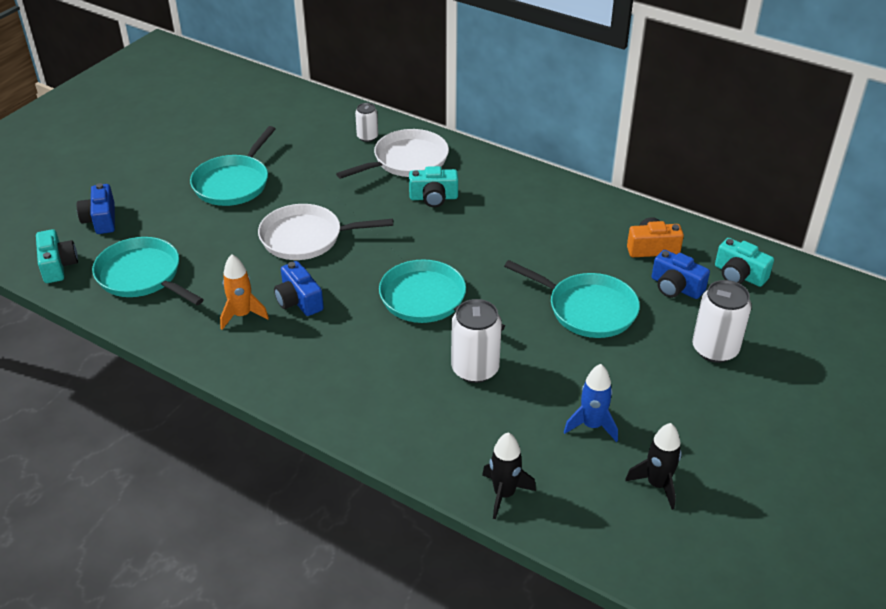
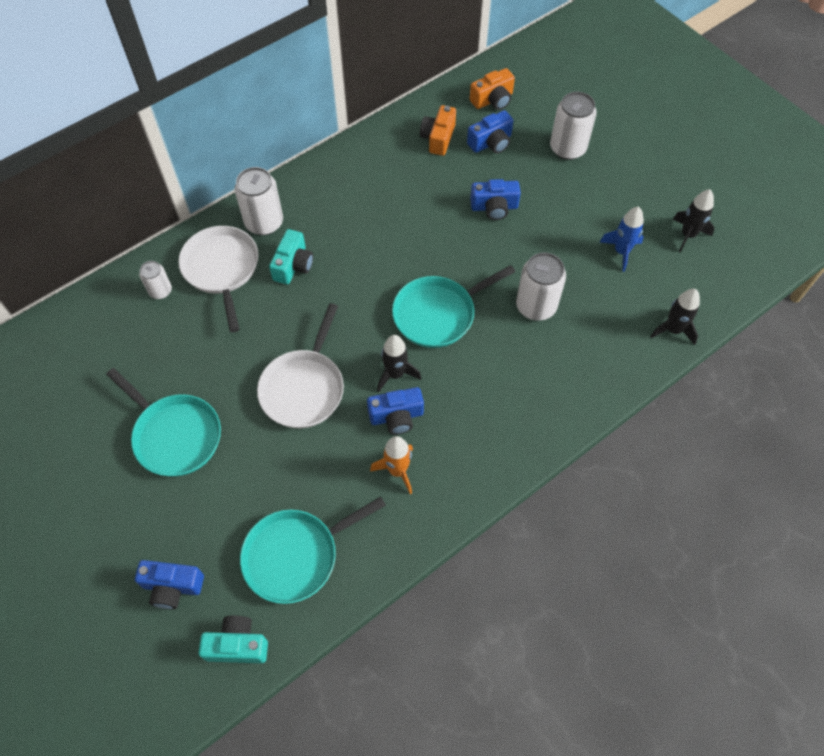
camera: 70 degrees left, 20 degrees up
(345, 289) = (395, 374): none -> black rocket
(471, 169) = (264, 222): none -> white can
(587, 309) = (494, 207): turquoise pan -> blue camera
(739, 275) = (493, 100): turquoise camera -> orange camera

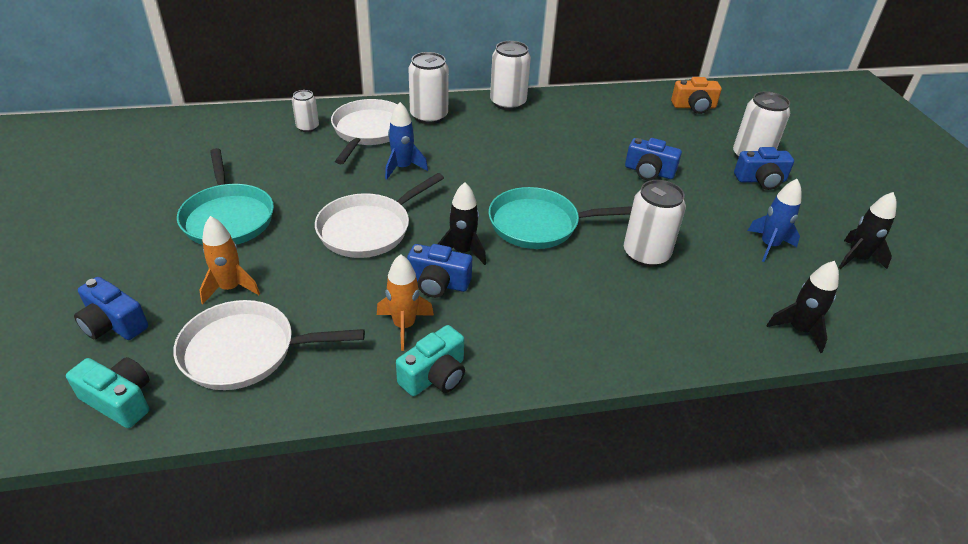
camera: 25 degrees right, 20 degrees down
(237, 505) = (230, 288): none -> orange rocket
(284, 302) = (402, 168): none -> blue rocket
(293, 265) = (430, 148): turquoise camera -> turquoise camera (435, 375)
(296, 555) = (245, 351): turquoise pan -> white pan
(325, 170) = (508, 103): none -> white can
(438, 138) = (625, 114): orange camera -> none
(491, 142) = (674, 131): blue camera -> blue camera (761, 180)

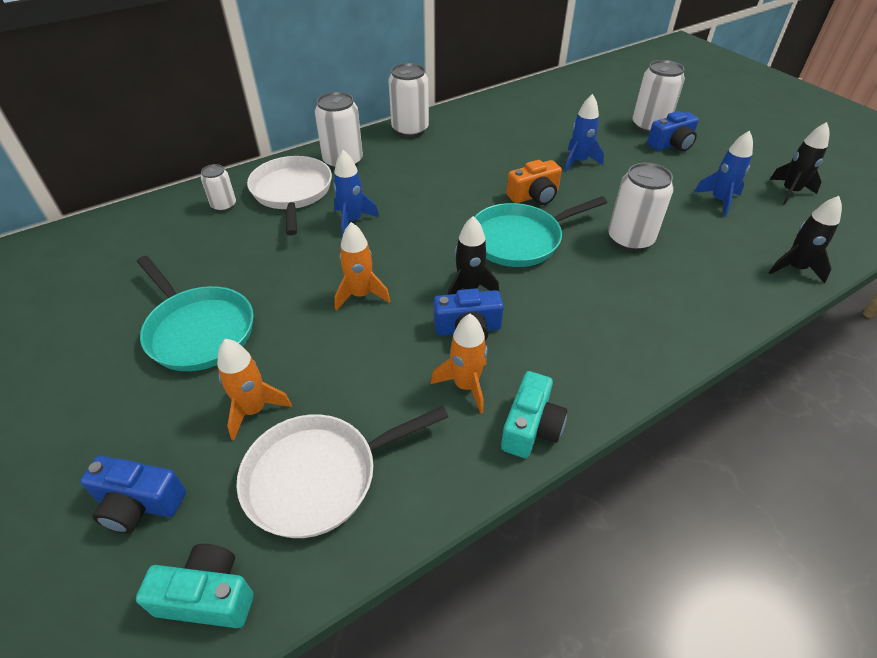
camera: 20 degrees left, 5 degrees up
(368, 229) = (361, 295): white pan -> orange rocket
(649, 172) = (578, 162): blue camera -> blue rocket
(694, 107) = (573, 93): orange camera -> orange camera (534, 196)

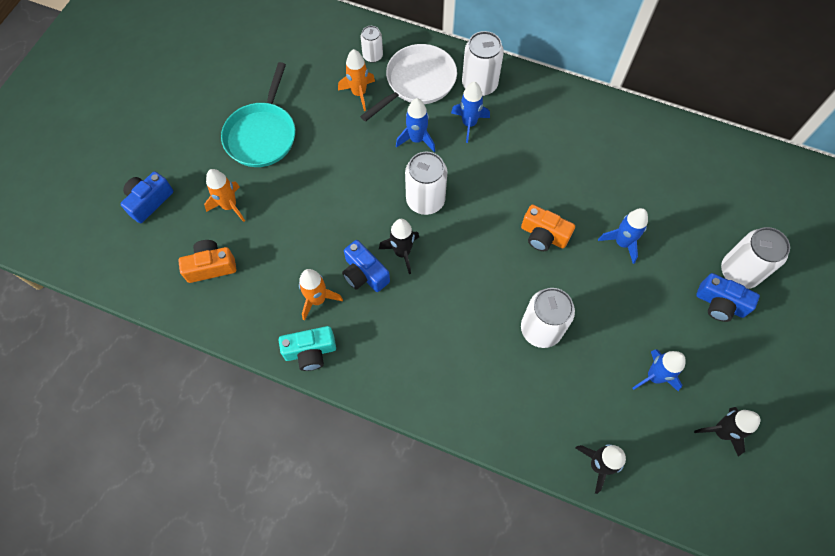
camera: 55 degrees right, 20 degrees up
(139, 504) = (149, 201): blue camera -> blue camera turned 60 degrees clockwise
(208, 596) = (126, 266): turquoise camera -> none
(318, 477) = (211, 266): white pan -> orange camera
(361, 295) = (350, 195): orange rocket -> orange rocket (359, 93)
(375, 184) = (469, 124): none -> blue rocket
(410, 129) = (562, 97): white can -> white can (425, 200)
(520, 239) = (480, 255): turquoise pan -> none

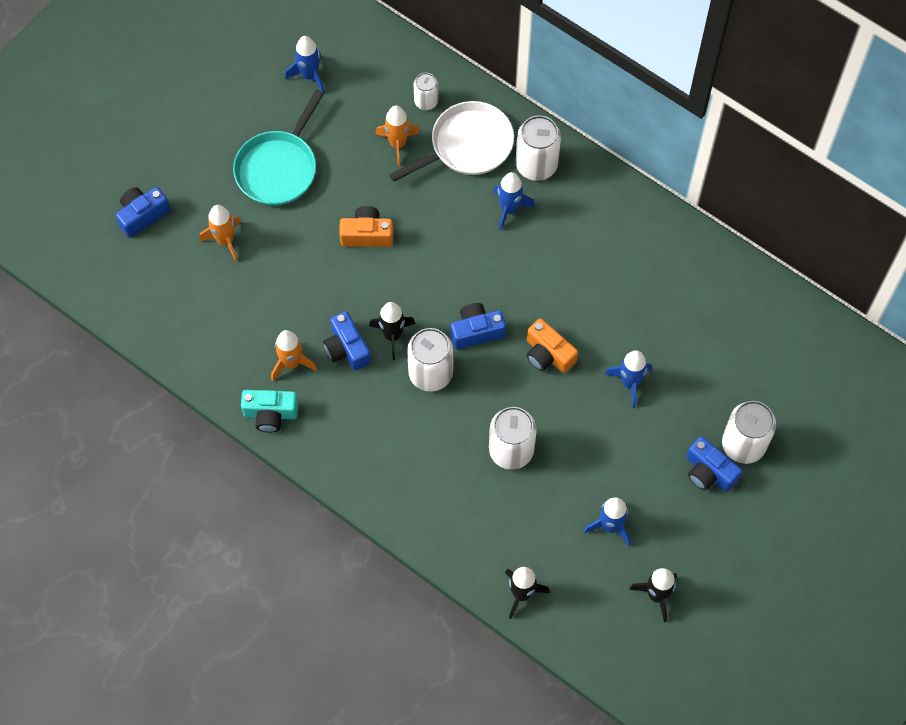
camera: 15 degrees right, 0 degrees up
(211, 266) = (191, 301): orange camera -> orange camera (367, 234)
(417, 139) = (446, 213): blue rocket -> blue rocket (309, 76)
(425, 200) = (434, 285): white can -> white can (430, 373)
(475, 231) = (476, 331): none -> blue camera

